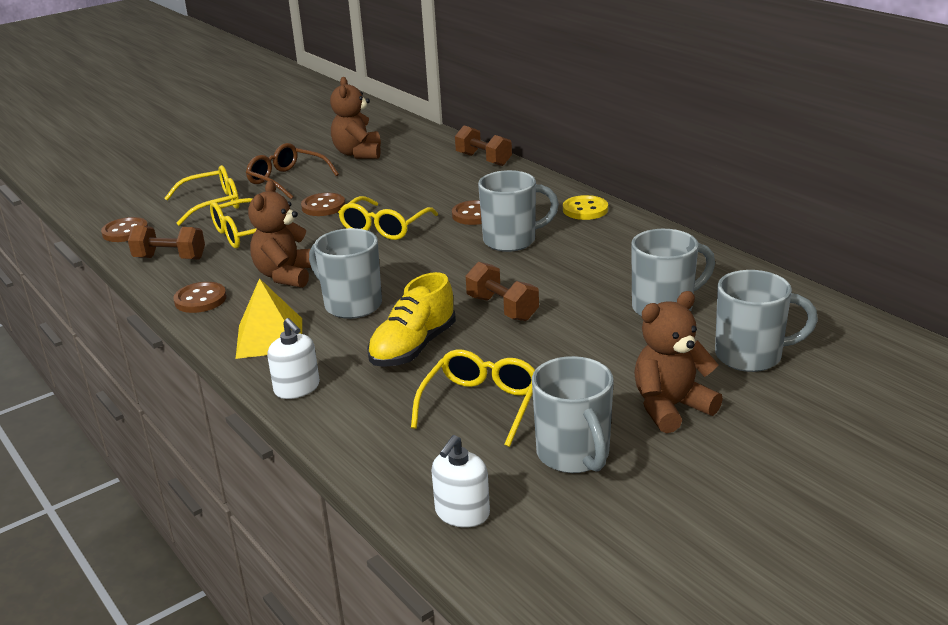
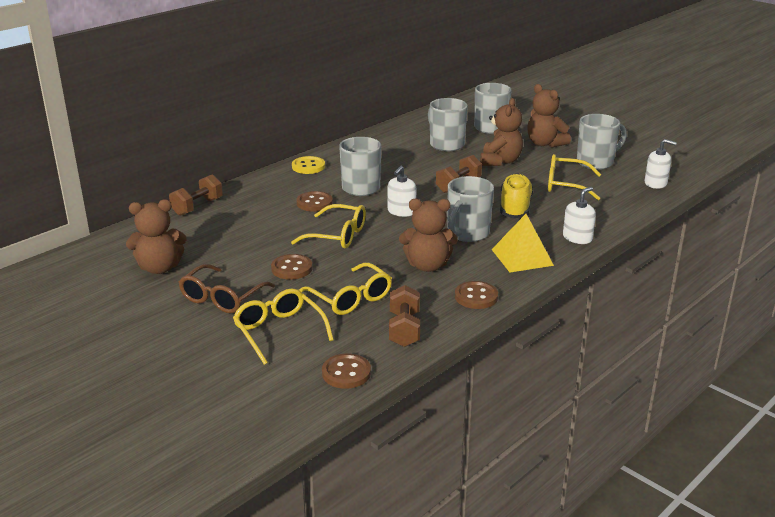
camera: 100 degrees left, 0 degrees up
(413, 347) = (515, 208): yellow shoe -> yellow shoe turned 105 degrees counterclockwise
(431, 265) = (401, 211): none -> white soap dispenser
(589, 351) = (500, 161): none -> brown teddy bear

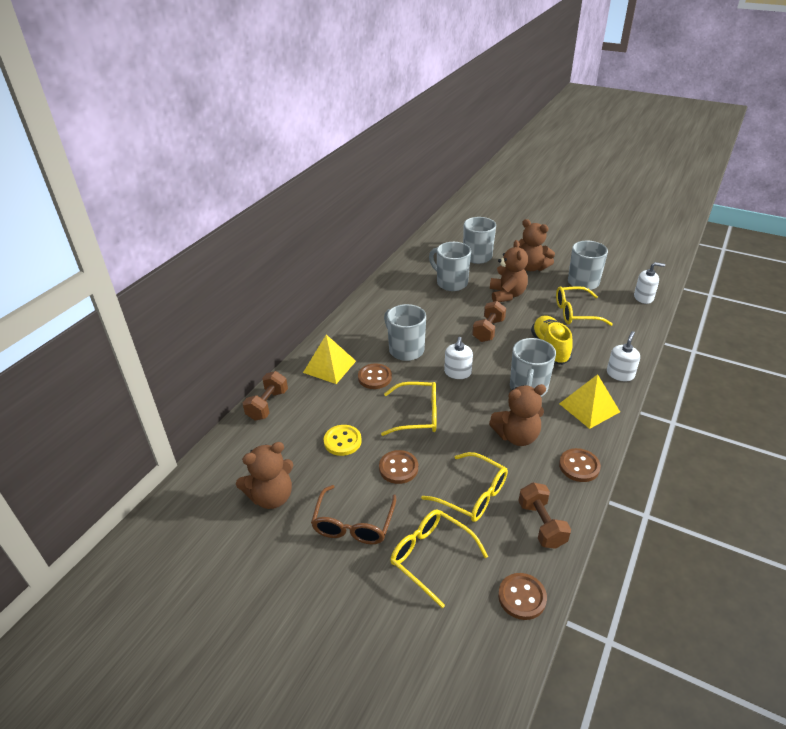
camera: 15 degrees left, 10 degrees up
(275, 189) = (329, 366): none -> yellow pyramid
(308, 166) = (345, 332): yellow button -> yellow button (342, 441)

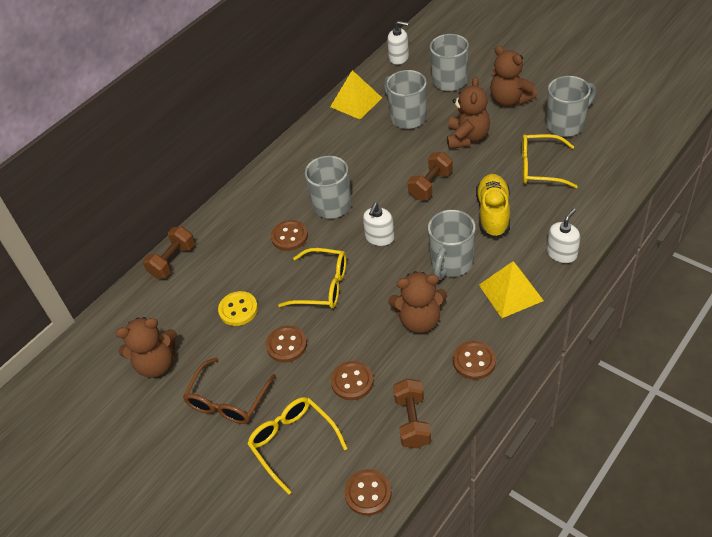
camera: 15 degrees right, 10 degrees up
(329, 366) = (245, 219): yellow pyramid -> yellow pyramid (356, 102)
(472, 494) = (352, 381): yellow glasses -> brown button
(643, 297) = (631, 151): white soap dispenser -> white soap dispenser (399, 57)

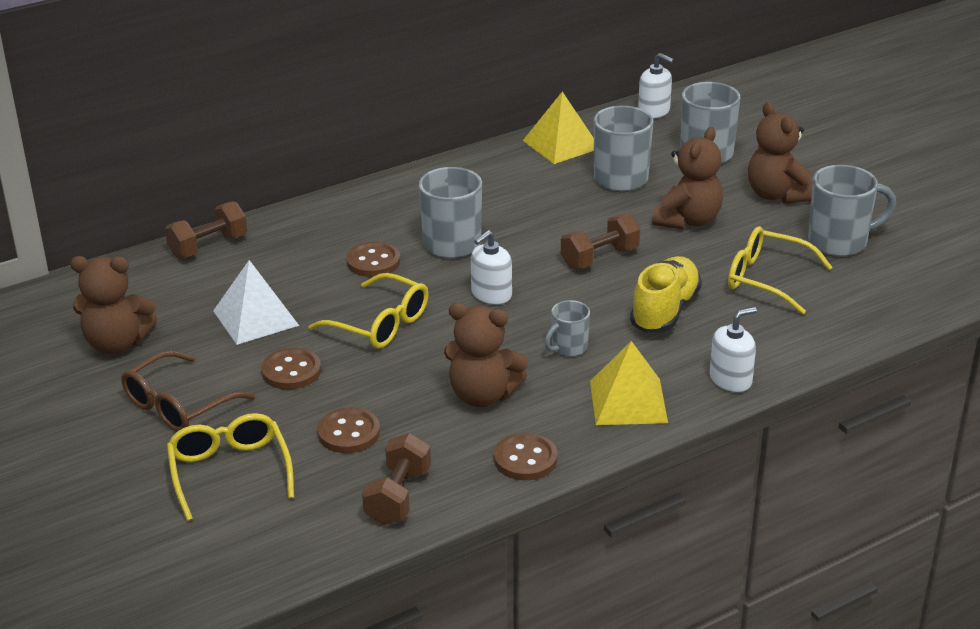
camera: 15 degrees right, 15 degrees down
(238, 309) = (255, 318): yellow button -> white pyramid
(368, 493) = (288, 552): brown button -> none
(451, 263) = (568, 348): grey mug -> grey mug, size x0.56

